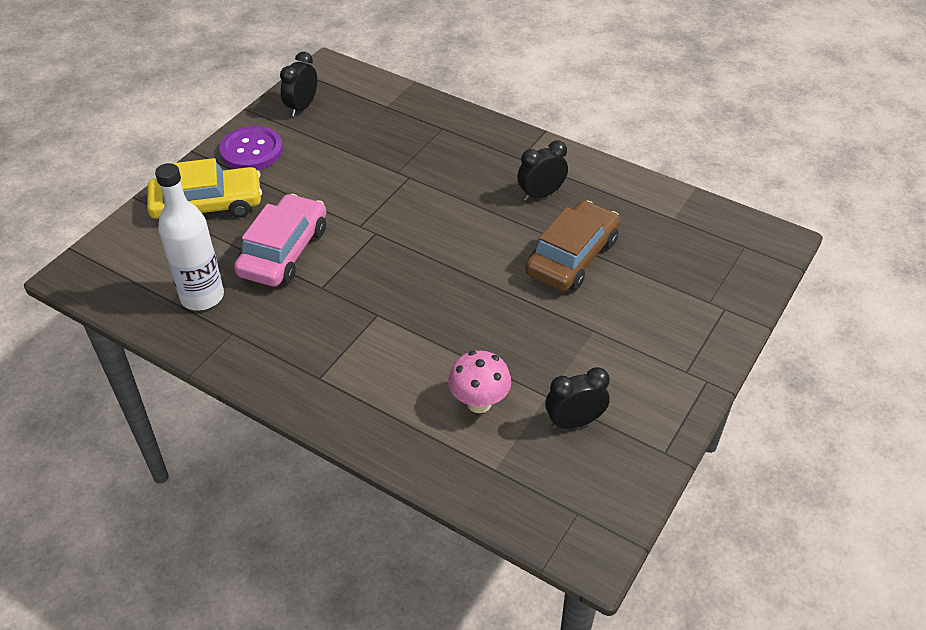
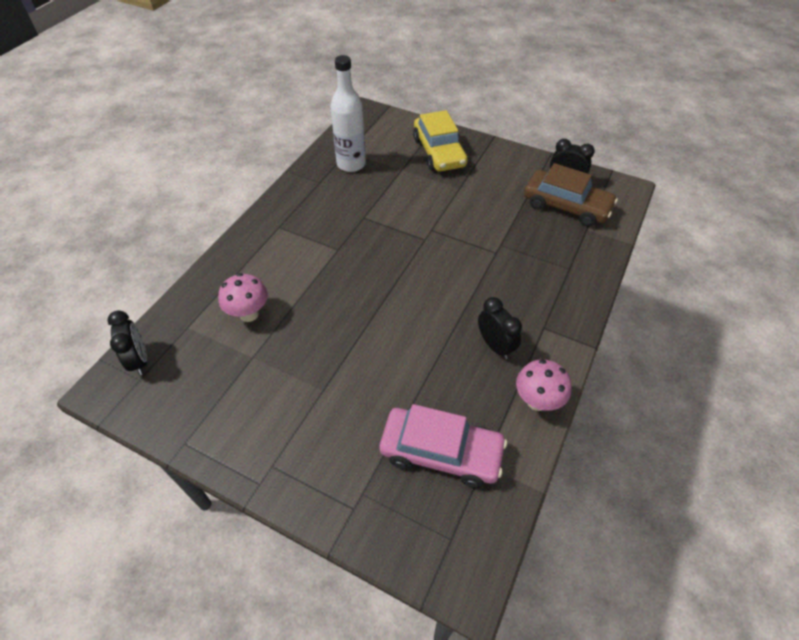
camera: 85 degrees right, 5 degrees up
(251, 150) = (503, 163): purple button -> none
(284, 251) = (398, 194): pink car -> pink car (441, 452)
(572, 257) = (413, 372): brown car -> brown car (566, 206)
(574, 422) = (224, 376): black clock -> black clock (140, 360)
(606, 176) = (537, 401): none -> pink mushroom

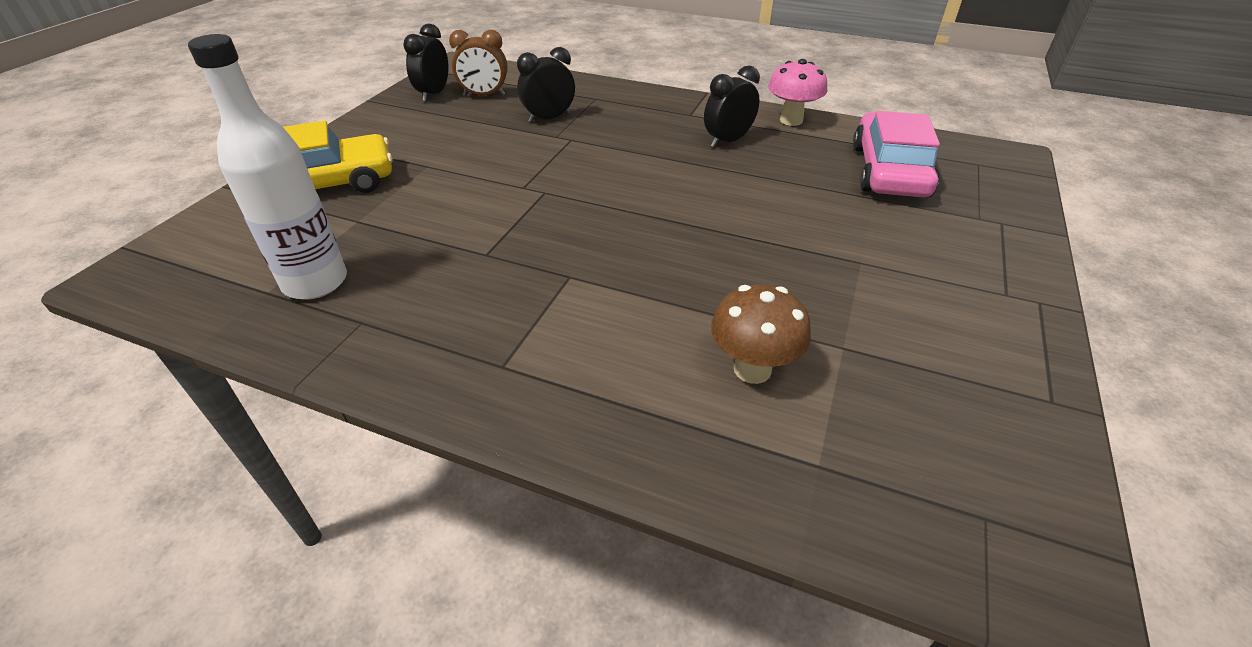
camera: 95 degrees left, 10 degrees down
(140, 360) = (943, 534): black clock -> black clock (549, 118)
(249, 314) = (752, 369): pink mushroom -> brown mushroom
(566, 206) = (484, 95): brown car -> brown clock

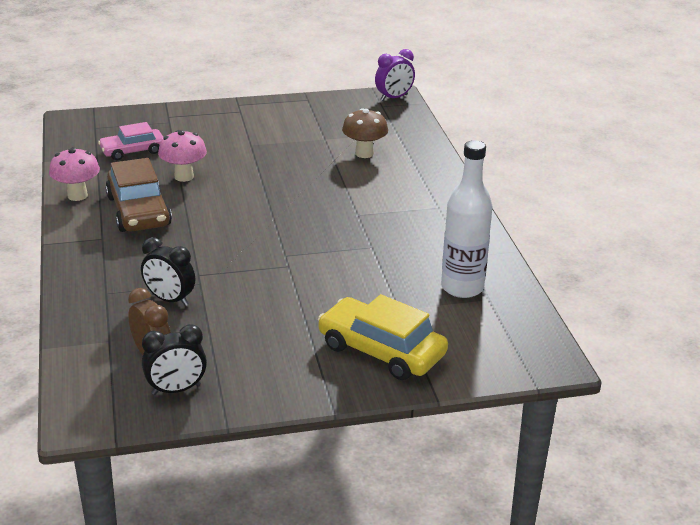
camera: 125 degrees left, 10 degrees down
(727, 141) = (138, 211): black clock -> brown car
(790, 184) = (184, 177): none -> pink mushroom
(889, 171) = (132, 151): pink car -> pink car, size x0.64
(1038, 574) = (394, 98): none -> purple clock

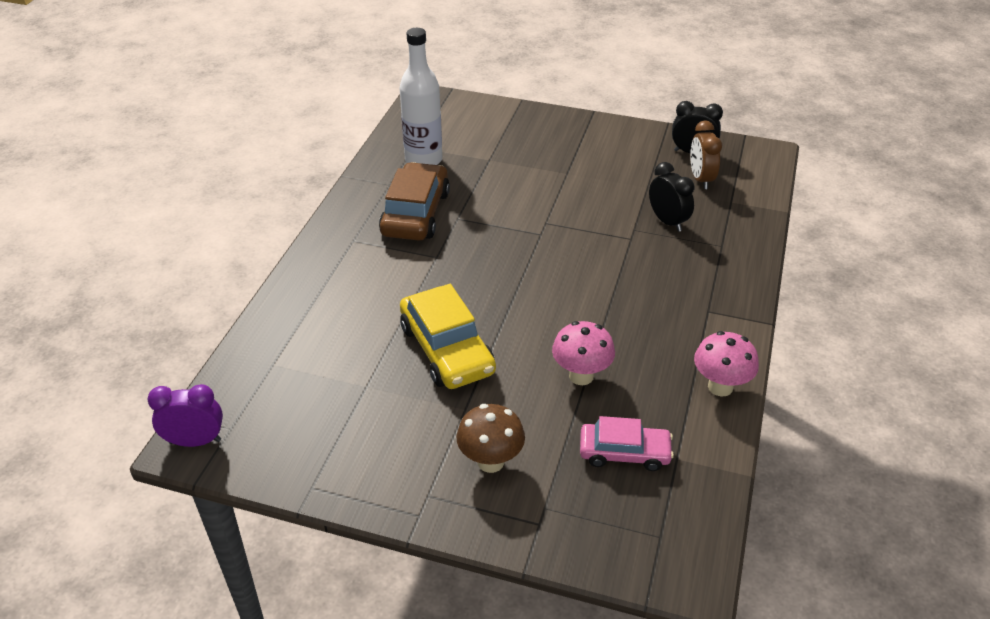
camera: 150 degrees left, 10 degrees up
(138, 211) = (656, 336): brown car -> brown car (415, 213)
(364, 153) = (347, 340): brown mushroom -> brown mushroom (490, 461)
(381, 350) = (530, 135): yellow car -> yellow car (447, 349)

